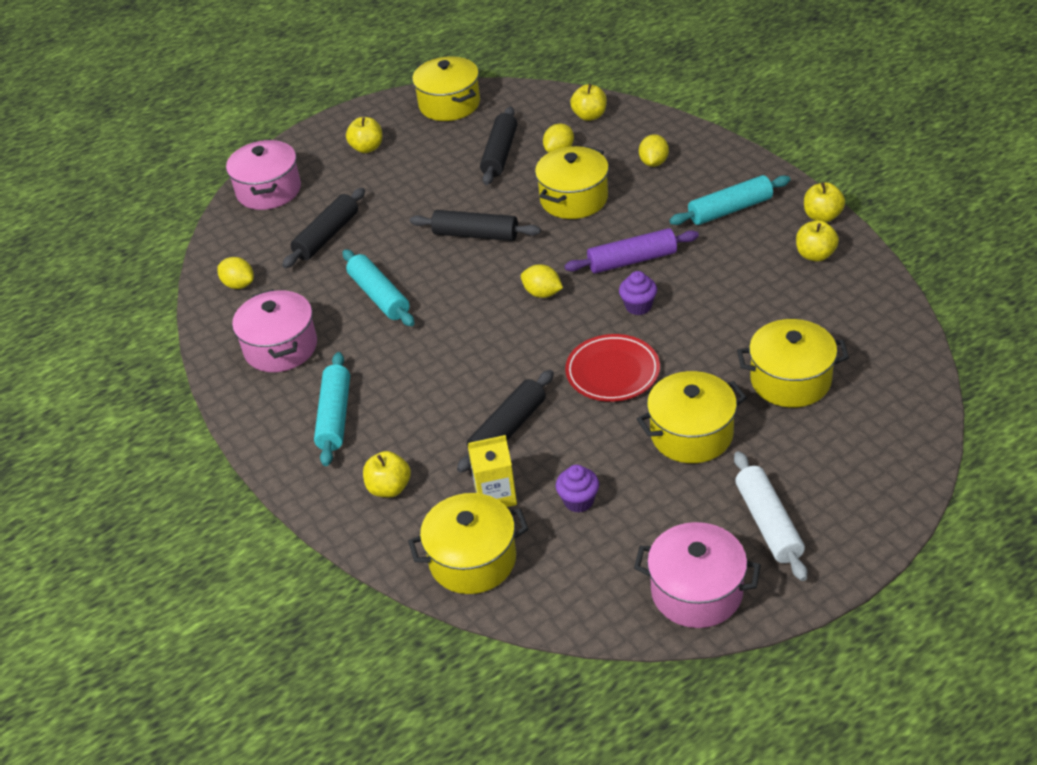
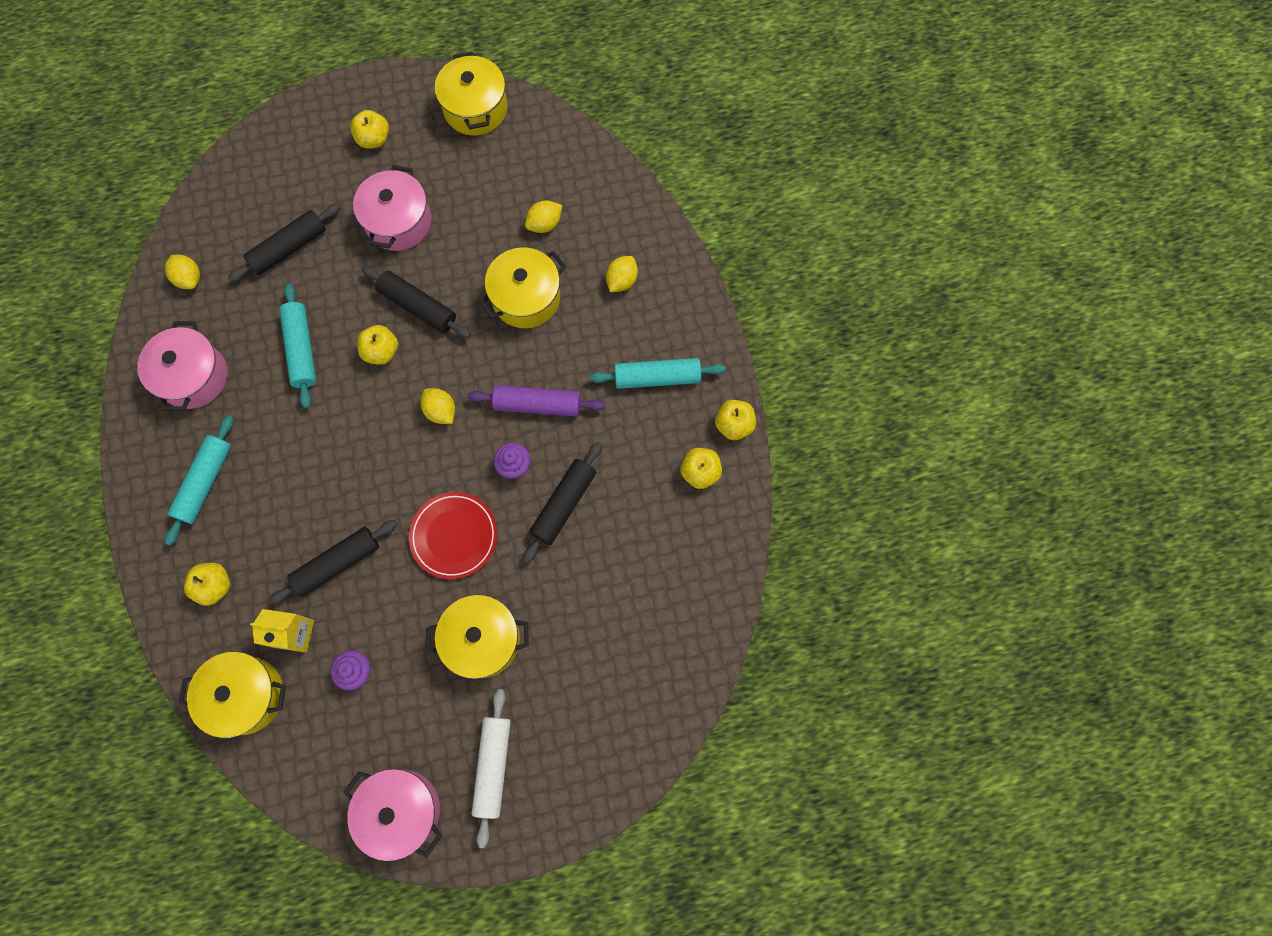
camera: 15 degrees right, 30 degrees up
(269, 190) = (263, 160): pink pot -> pink pot (398, 222)
(500, 154) = (489, 203): black rolling pin -> black rolling pin (564, 504)
(589, 116) = (596, 186): yellow apple -> yellow apple (381, 351)
(790, 380) = (595, 616): yellow pot -> none

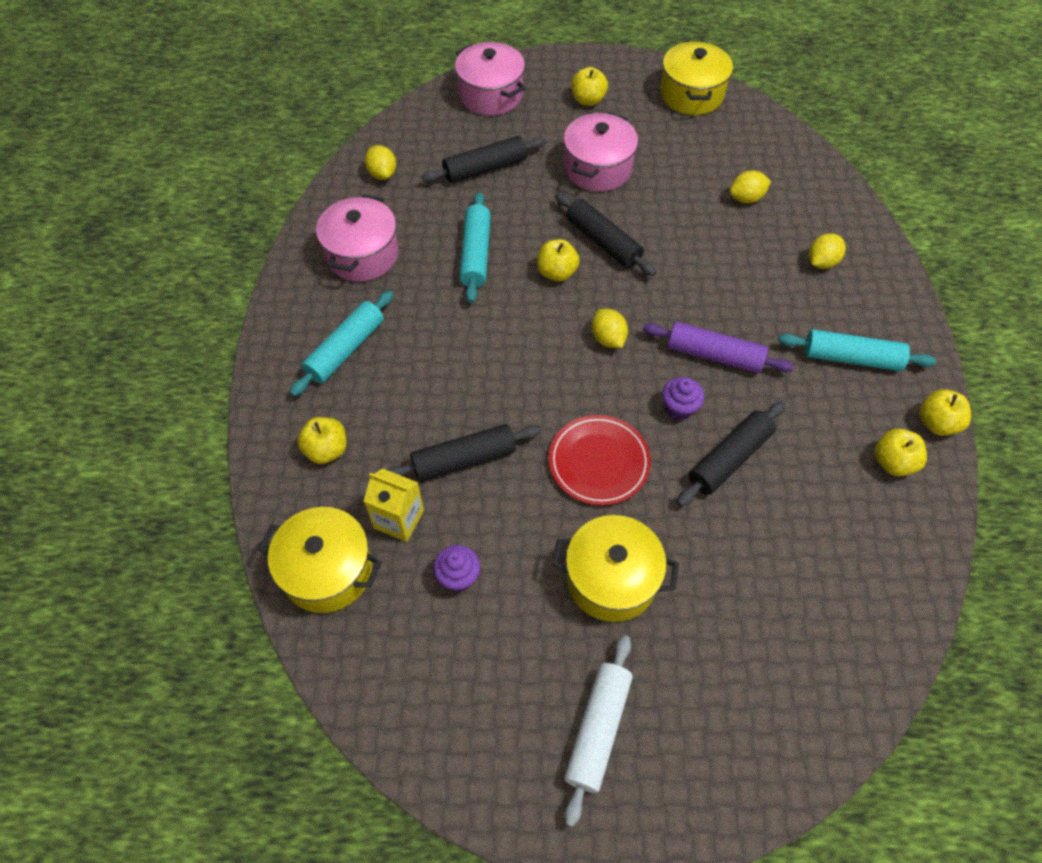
camera: 15 degrees right, 15 degrees down
(401, 810) = (474, 752): pink pot -> pink pot (490, 95)
(526, 298) = (717, 257): yellow pot -> none

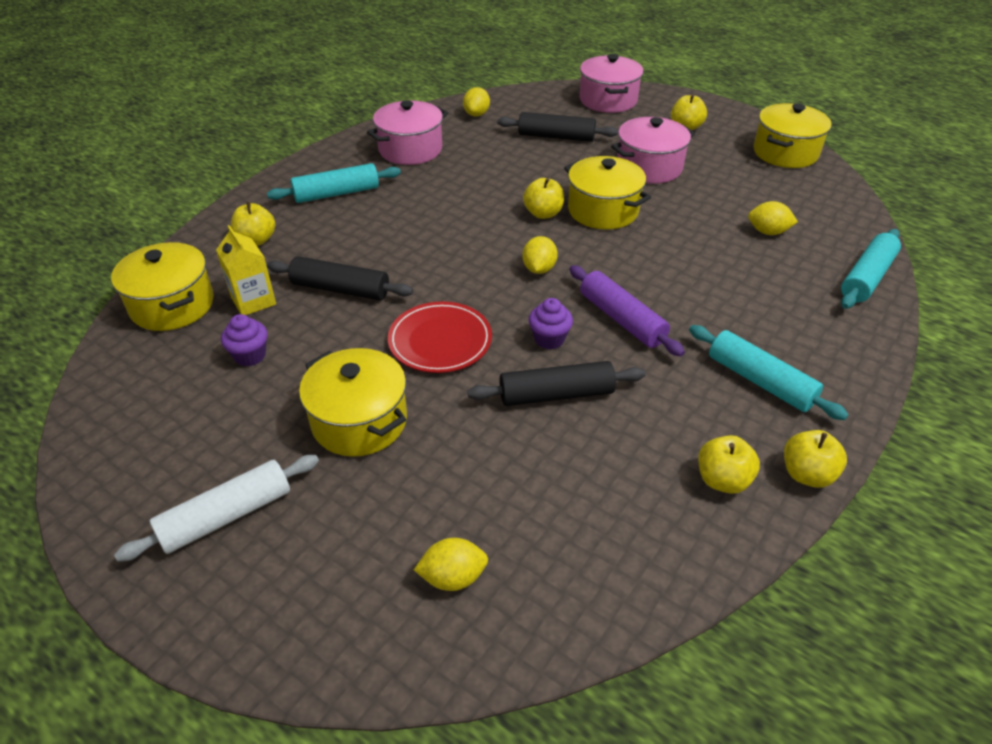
camera: 35 degrees right, 15 degrees down
(475, 254) = (492, 179): turquoise rolling pin -> turquoise rolling pin (866, 277)
(603, 242) = (603, 210): black rolling pin -> yellow pot
(822, 262) = (801, 301): yellow lemon -> yellow lemon (453, 577)

